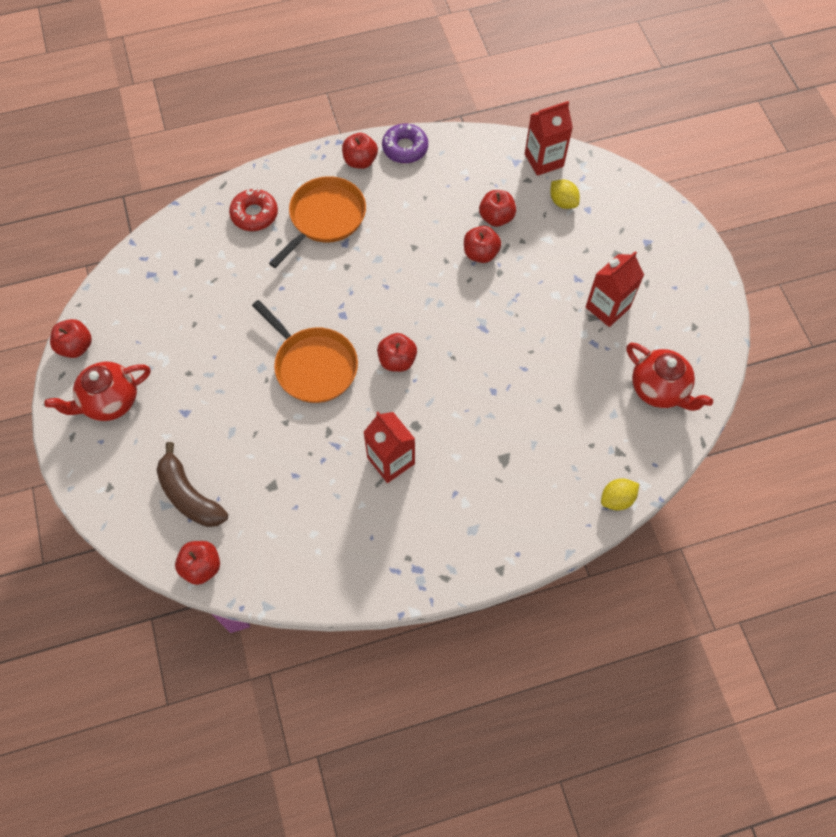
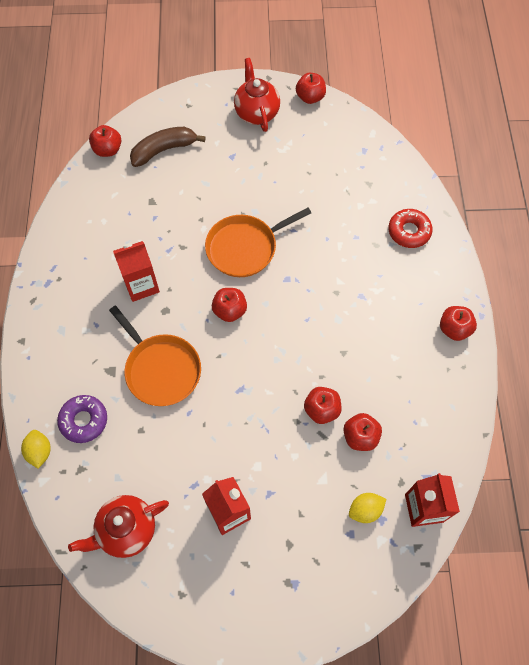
camera: 105 degrees right, 0 degrees up
(325, 218) = (393, 285): orange pan -> orange pan (160, 369)
(405, 148) = (463, 373): purple donut -> purple donut (84, 420)

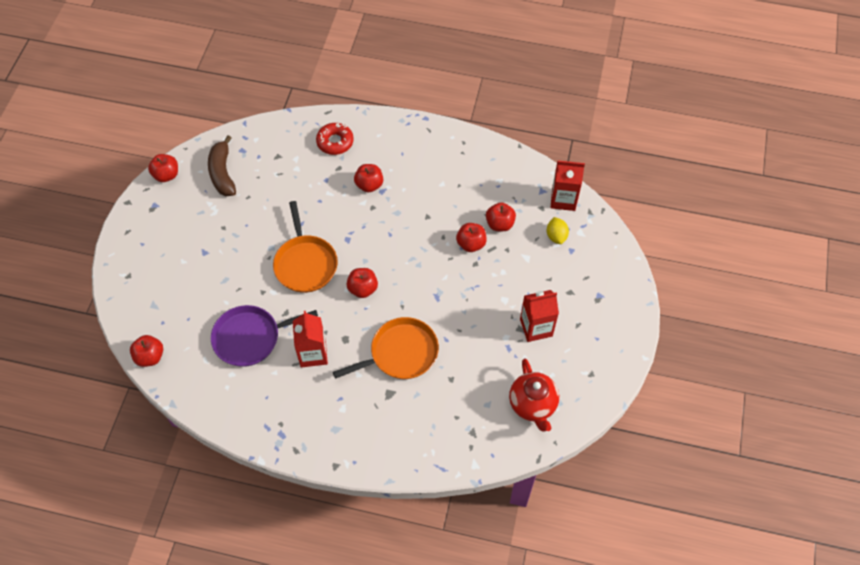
camera: 75 degrees left, 5 degrees down
(40, 452) = (448, 463): yellow lemon -> none
(84, 420) = (429, 423): purple donut -> none
(146, 224) = (250, 338): none -> purple pan
(164, 150) = (172, 307): brown banana -> brown banana (222, 173)
(256, 113) = (164, 221): red teapot -> none
(454, 329) = (431, 139): red apple -> red apple (369, 185)

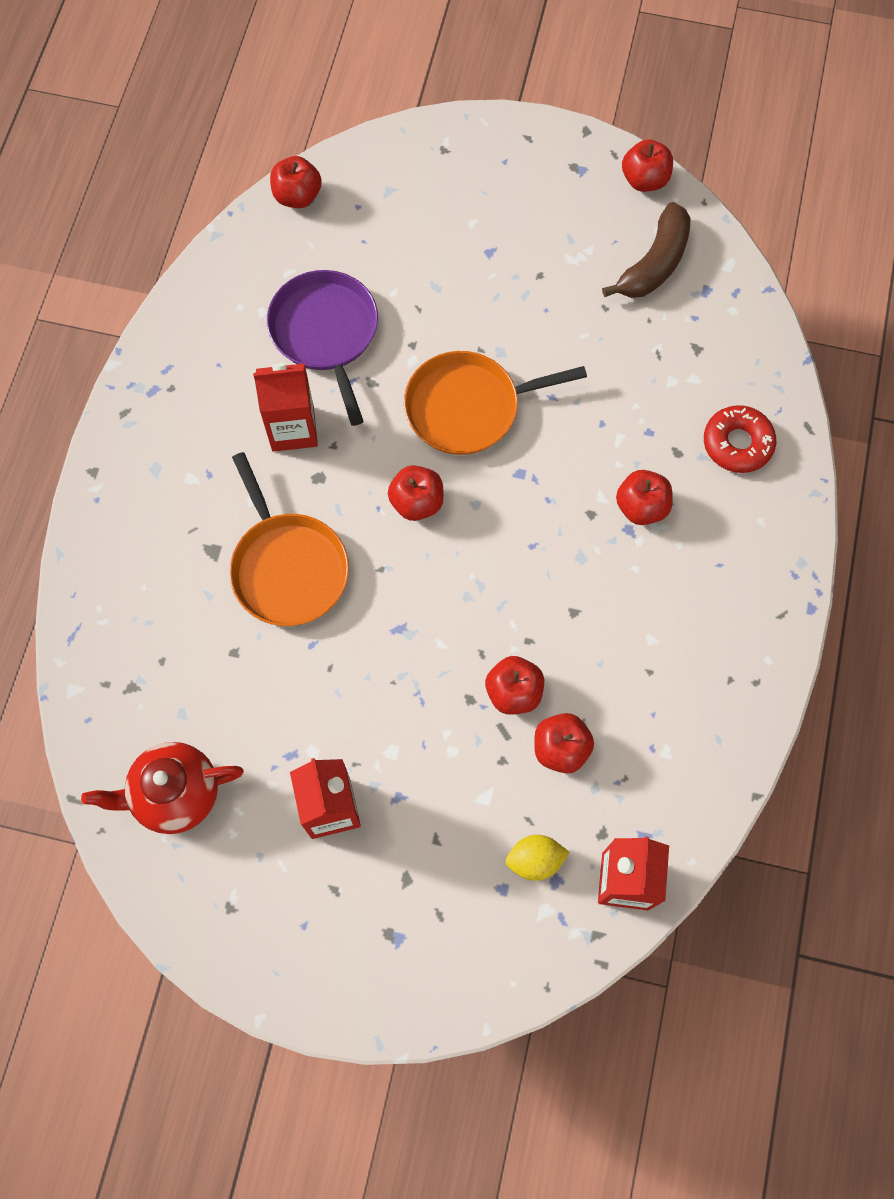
camera: 90 degrees right, 10 degrees up
(222, 173) = (654, 264): brown banana -> brown banana turned 135 degrees clockwise

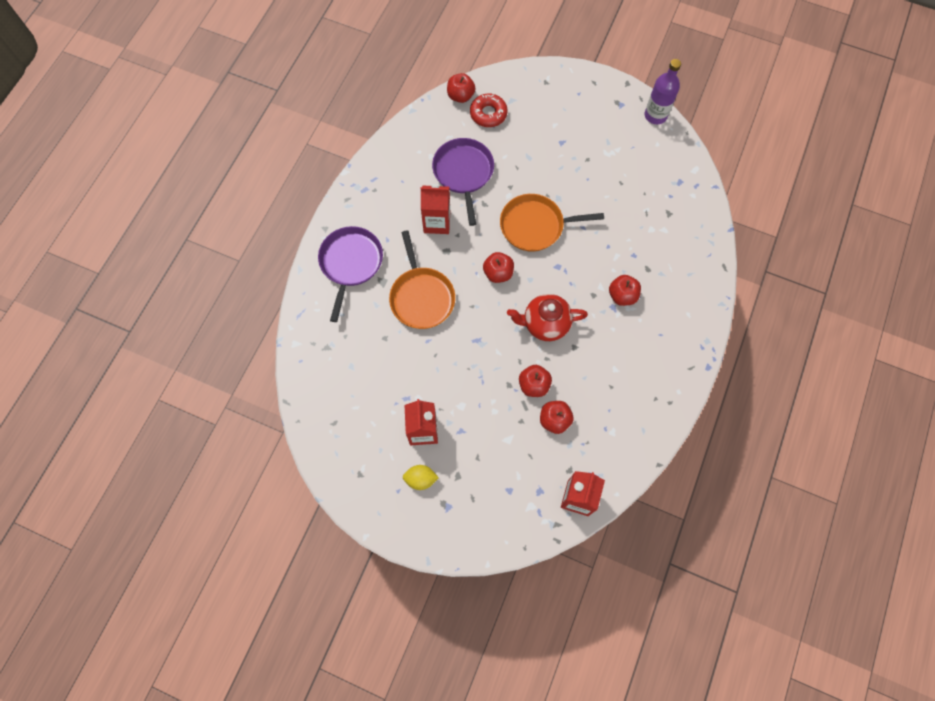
camera: 10 degrees right, 0 degrees up
(150, 528) = (350, 263): none -> purple pan
(175, 794) = (340, 408): red teapot -> red teapot (545, 324)
(535, 860) = (530, 478): yellow lemon -> yellow lemon (420, 479)
(644, 180) = (655, 115): red apple -> purple bottle
(654, 264) = (653, 163): brown banana -> none
(737, 443) = (682, 269): red donut -> red donut (488, 114)

